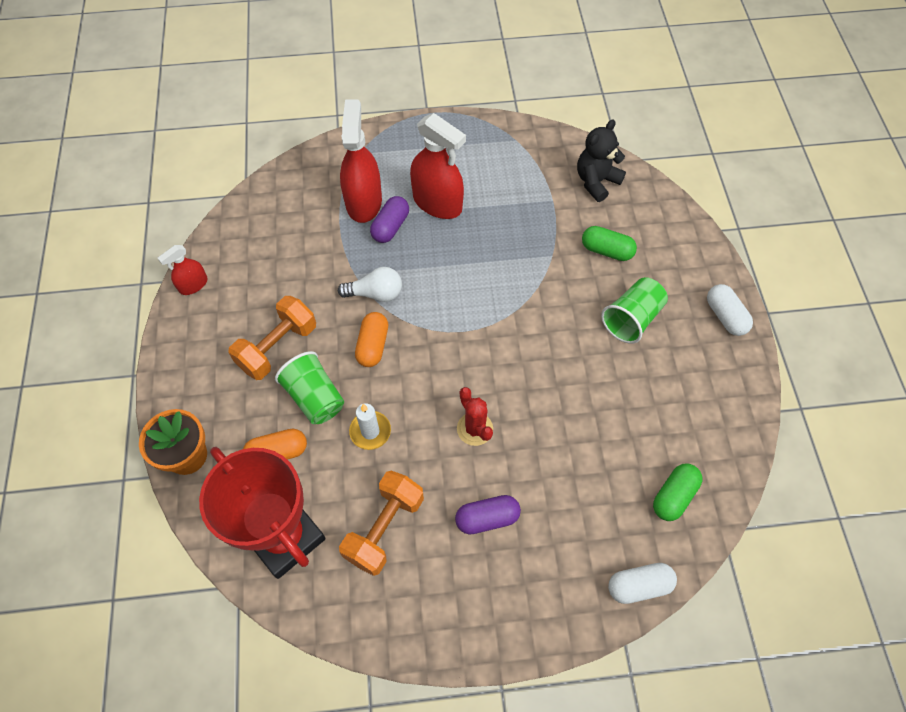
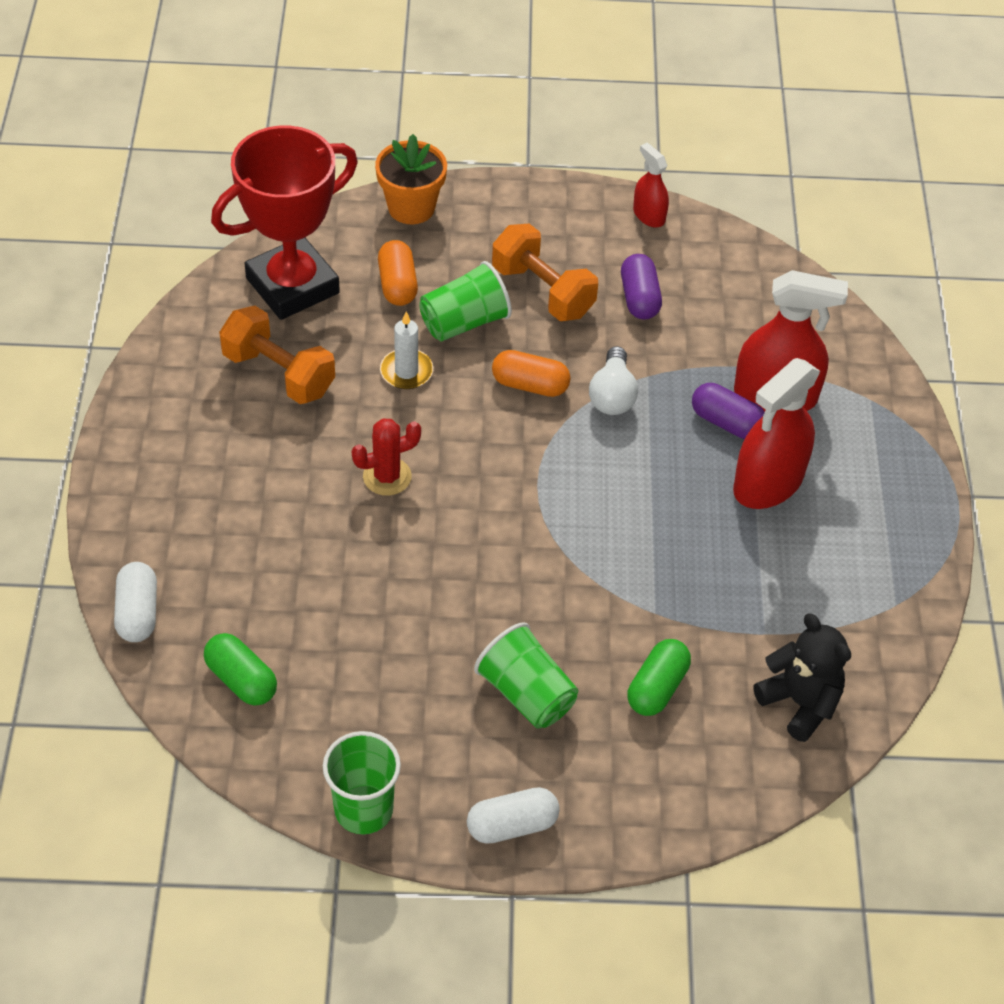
camera: 95 degrees right, 10 degrees down
(487, 518) = (264, 472): purple capsule -> purple capsule (639, 298)
(744, 400) = (363, 809): none -> green cup

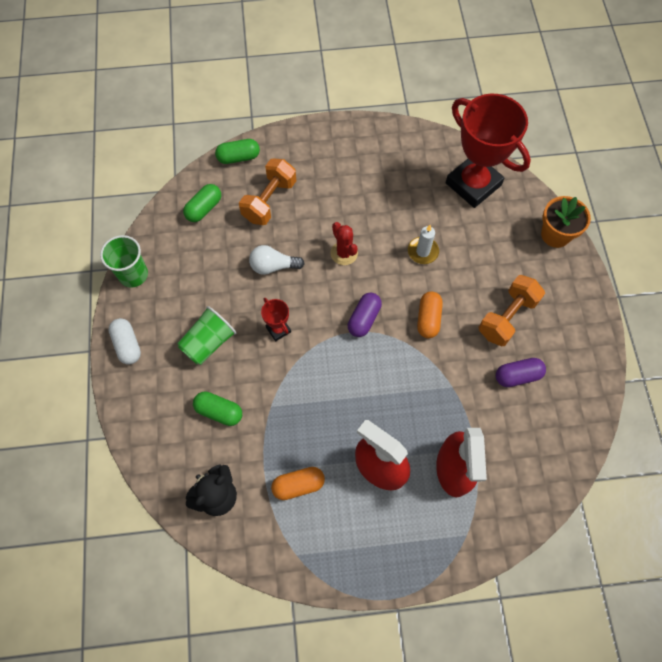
camera: 85 degrees right, 15 degrees up
(137, 613) = (238, 157): white capsule -> green capsule
(279, 373) = (406, 189): orange dumbbell -> orange dumbbell (269, 201)
(397, 285) = (489, 237): orange capsule -> orange capsule (298, 485)
(464, 322) = (469, 276): green cup -> none
(517, 587) = (278, 329): none -> red trophy
(612, 395) = (431, 367): white light bulb -> white light bulb (273, 266)
(649, 215) = (595, 375): red spray bottle -> none
(726, 422) = (424, 438): purple capsule -> purple capsule (364, 319)

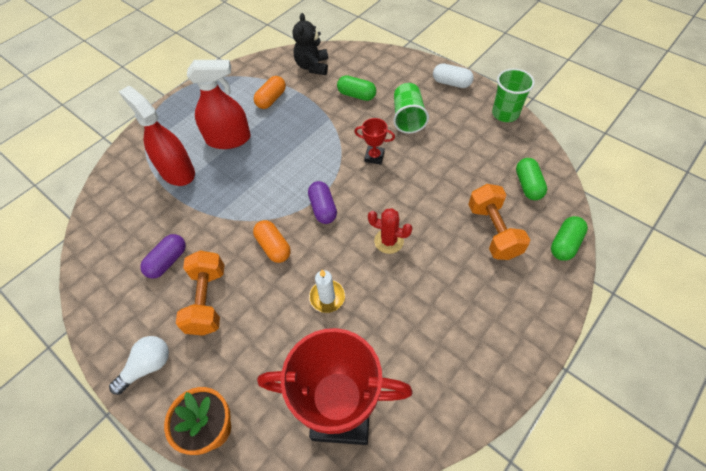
camera: 140 degrees right, 10 degrees down
(219, 411) = (356, 95): green capsule -> green capsule turned 45 degrees clockwise
(273, 266) = (427, 189): white light bulb -> white light bulb (148, 366)

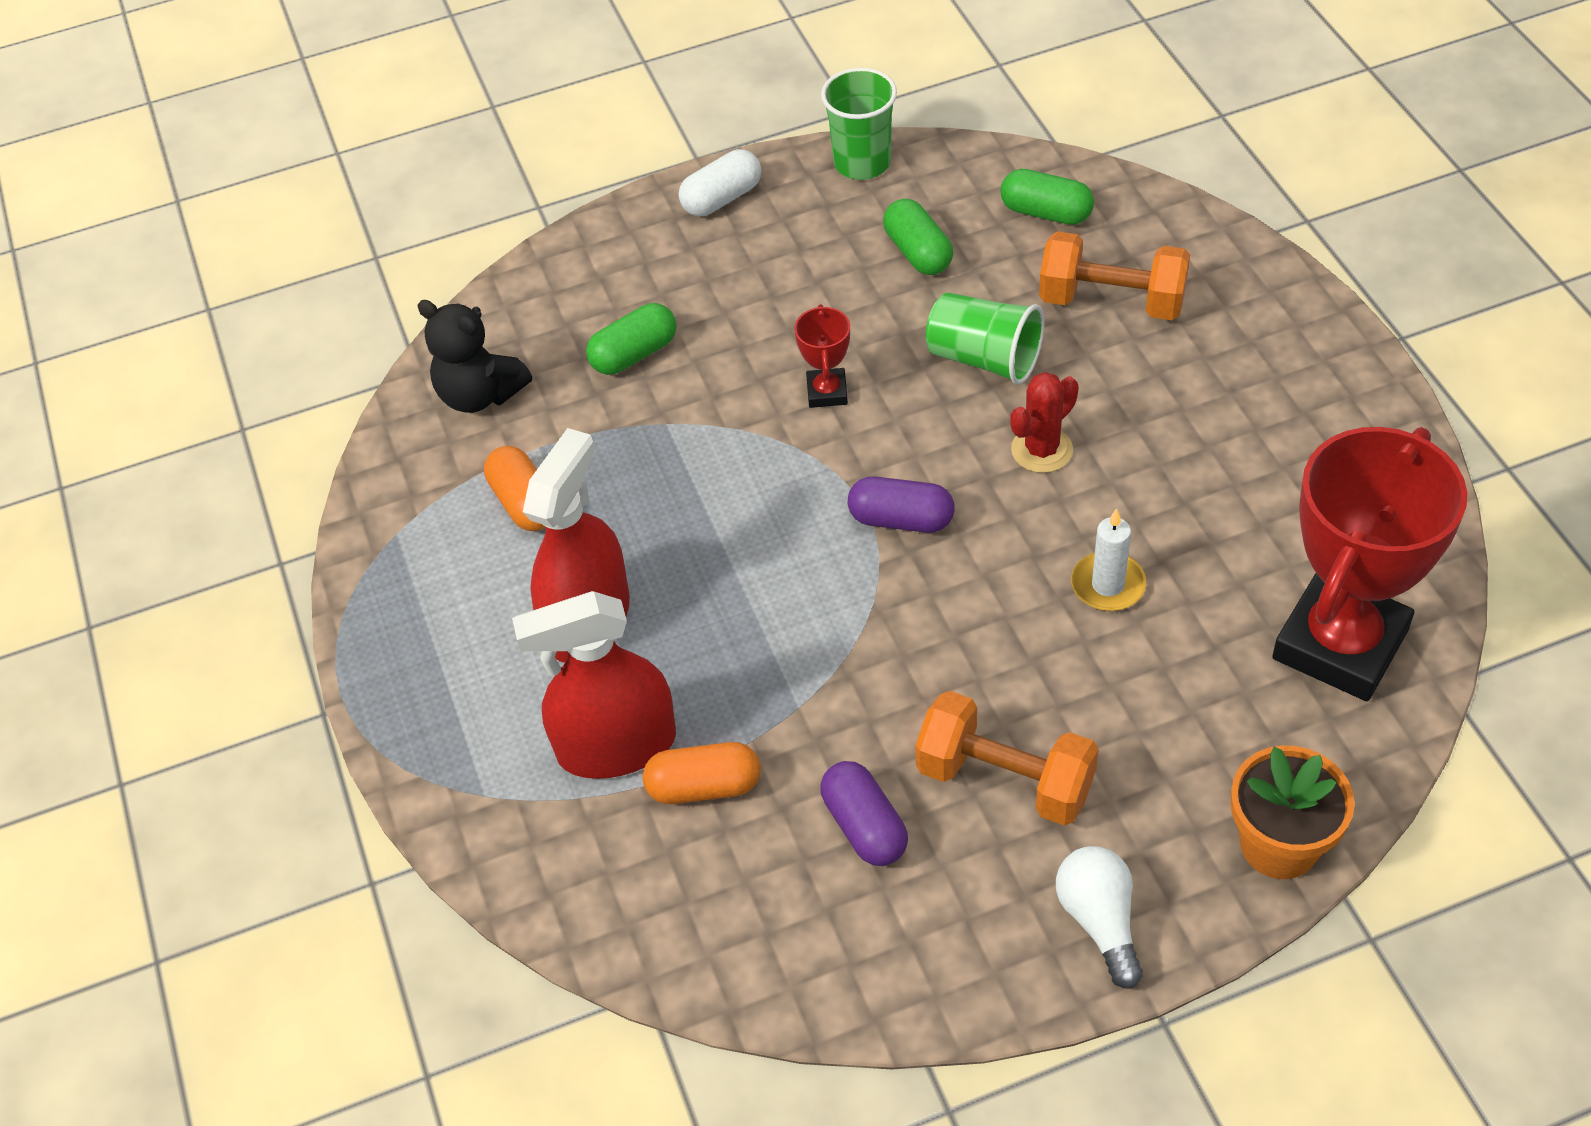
camera: 60 degrees left, 5 degrees down
(273, 247) = (943, 630): orange capsule -> orange capsule (704, 787)
(374, 157) = (827, 392): red trophy -> red trophy turned 45 degrees counterclockwise
(408, 118) = (764, 301): green cup -> green cup (984, 358)
(565, 244) = (1191, 227): green capsule -> green capsule (918, 252)

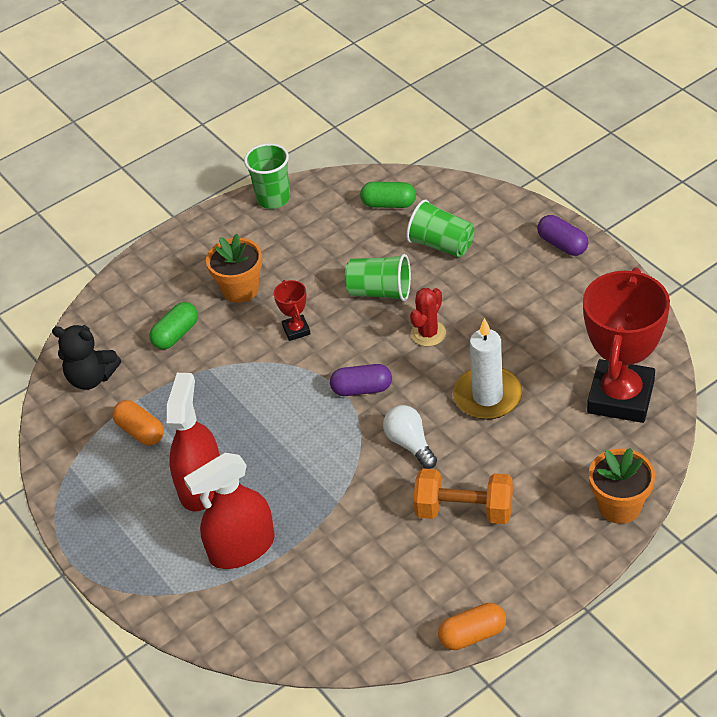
camera: 15 degrees left, 5 degrees down
(704, 787) = (299, 557): orange capsule -> orange capsule (472, 635)
(722, 198) = (197, 236): white capsule -> none
(760, 302) = (240, 289): none -> orange flower pot
(864, 826) = (395, 554): purple capsule -> purple capsule (562, 244)
(918, 252) = (323, 241): green capsule -> none
(1099, 921) = (538, 568): white light bulb -> white light bulb (410, 444)
(1108, 585) = (487, 396): white candle -> white candle, size x1.63
(1111, 301) = (441, 245): orange dumbbell -> green cup

